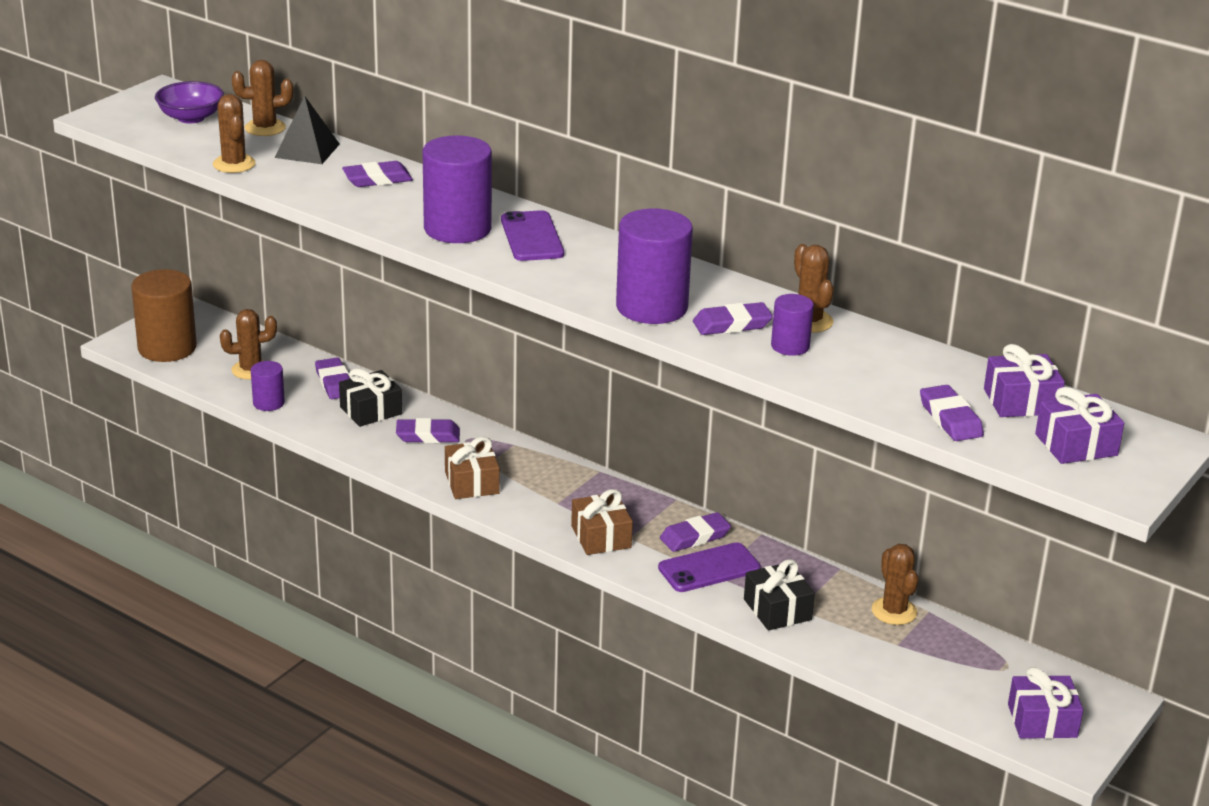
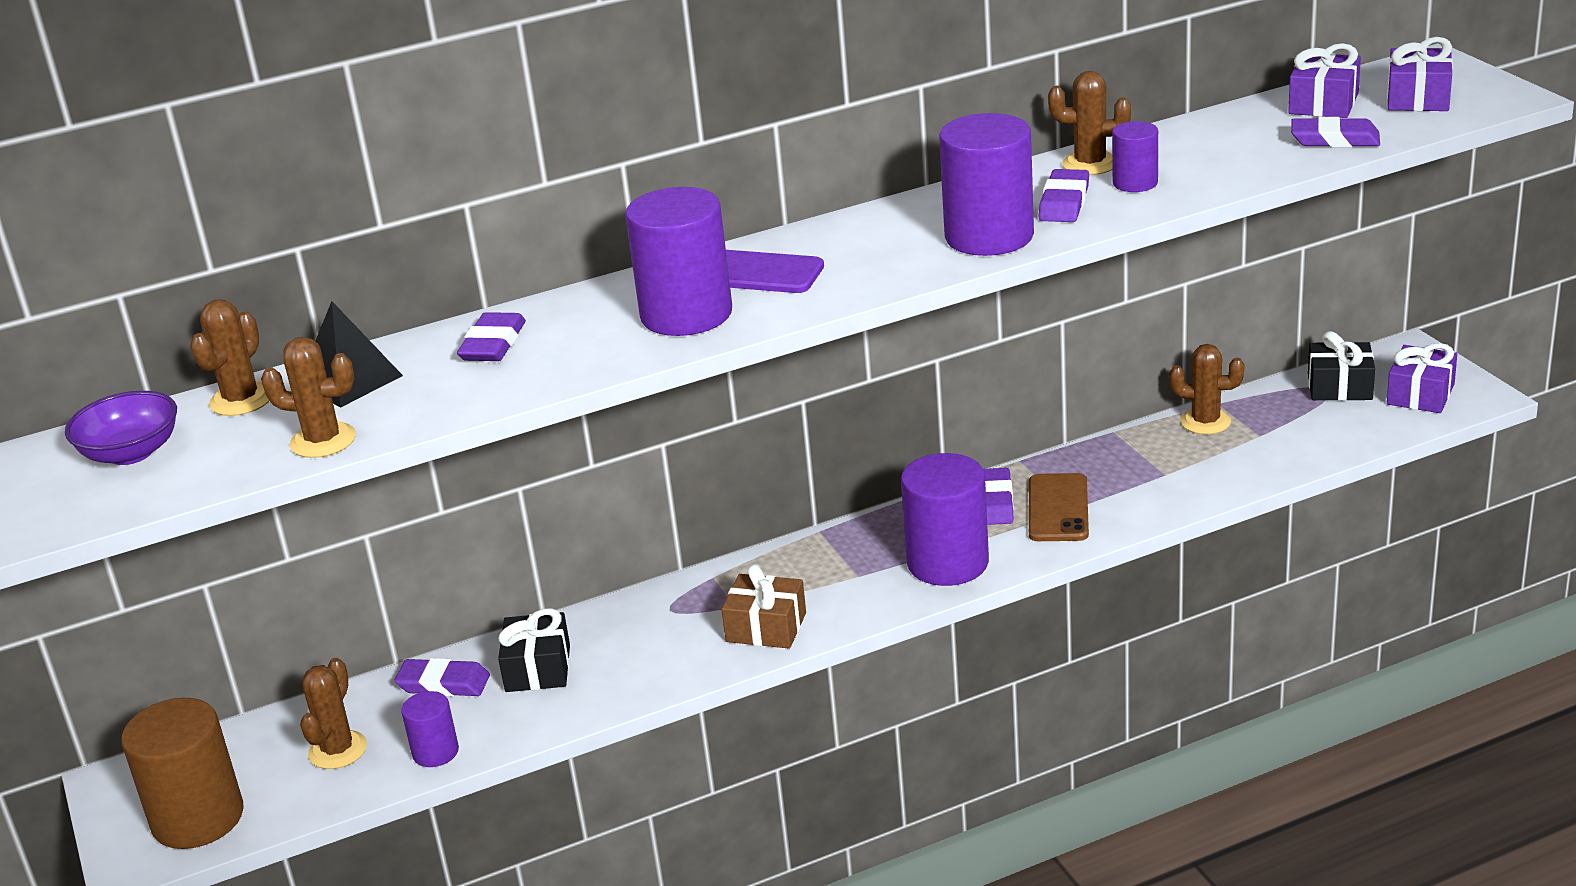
camera: 55 degrees left, 0 degrees up
(428, 435) = (636, 636): purple eraser -> none
(601, 537) = (948, 563): brown gift -> purple cylinder
(709, 568) = (1058, 508): purple phone -> brown phone
(777, 609) = (1158, 487): black gift -> black gift (1339, 387)

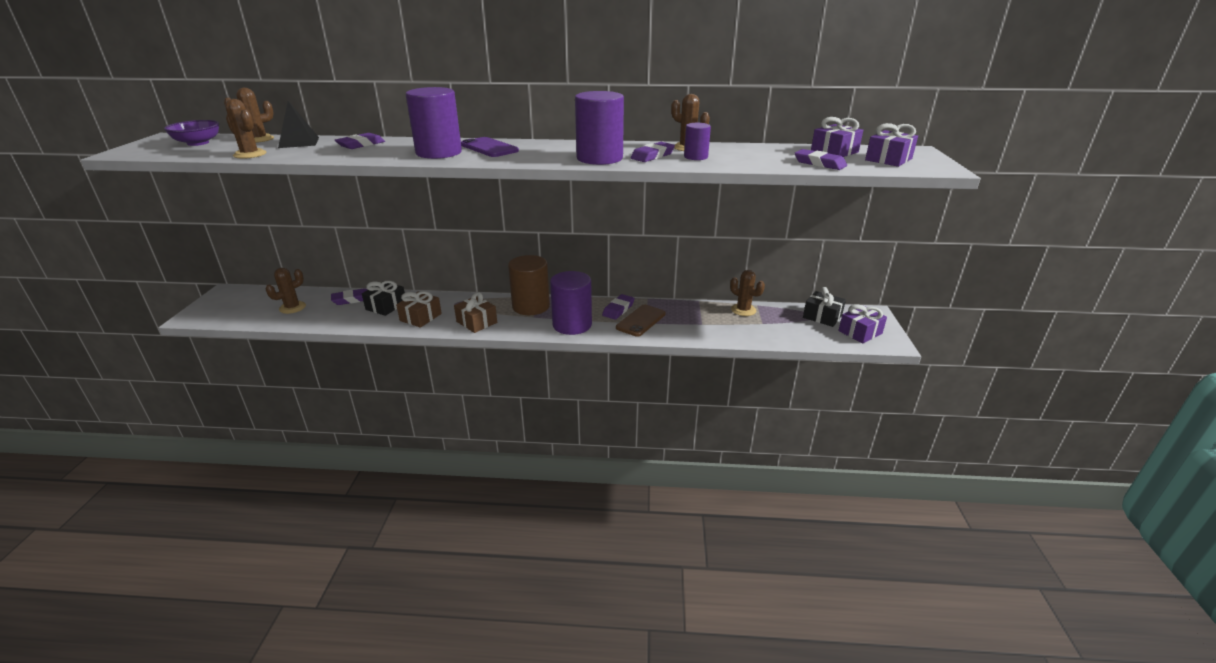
camera: 25 degrees right, 0 degrees up
(198, 818) = (225, 312): brown cylinder -> brown cylinder (531, 306)
(435, 752) = (317, 320): purple cylinder -> none
(443, 683) = (352, 299): purple eraser -> purple eraser turned 60 degrees counterclockwise
(643, 661) = (420, 317): none -> brown gift

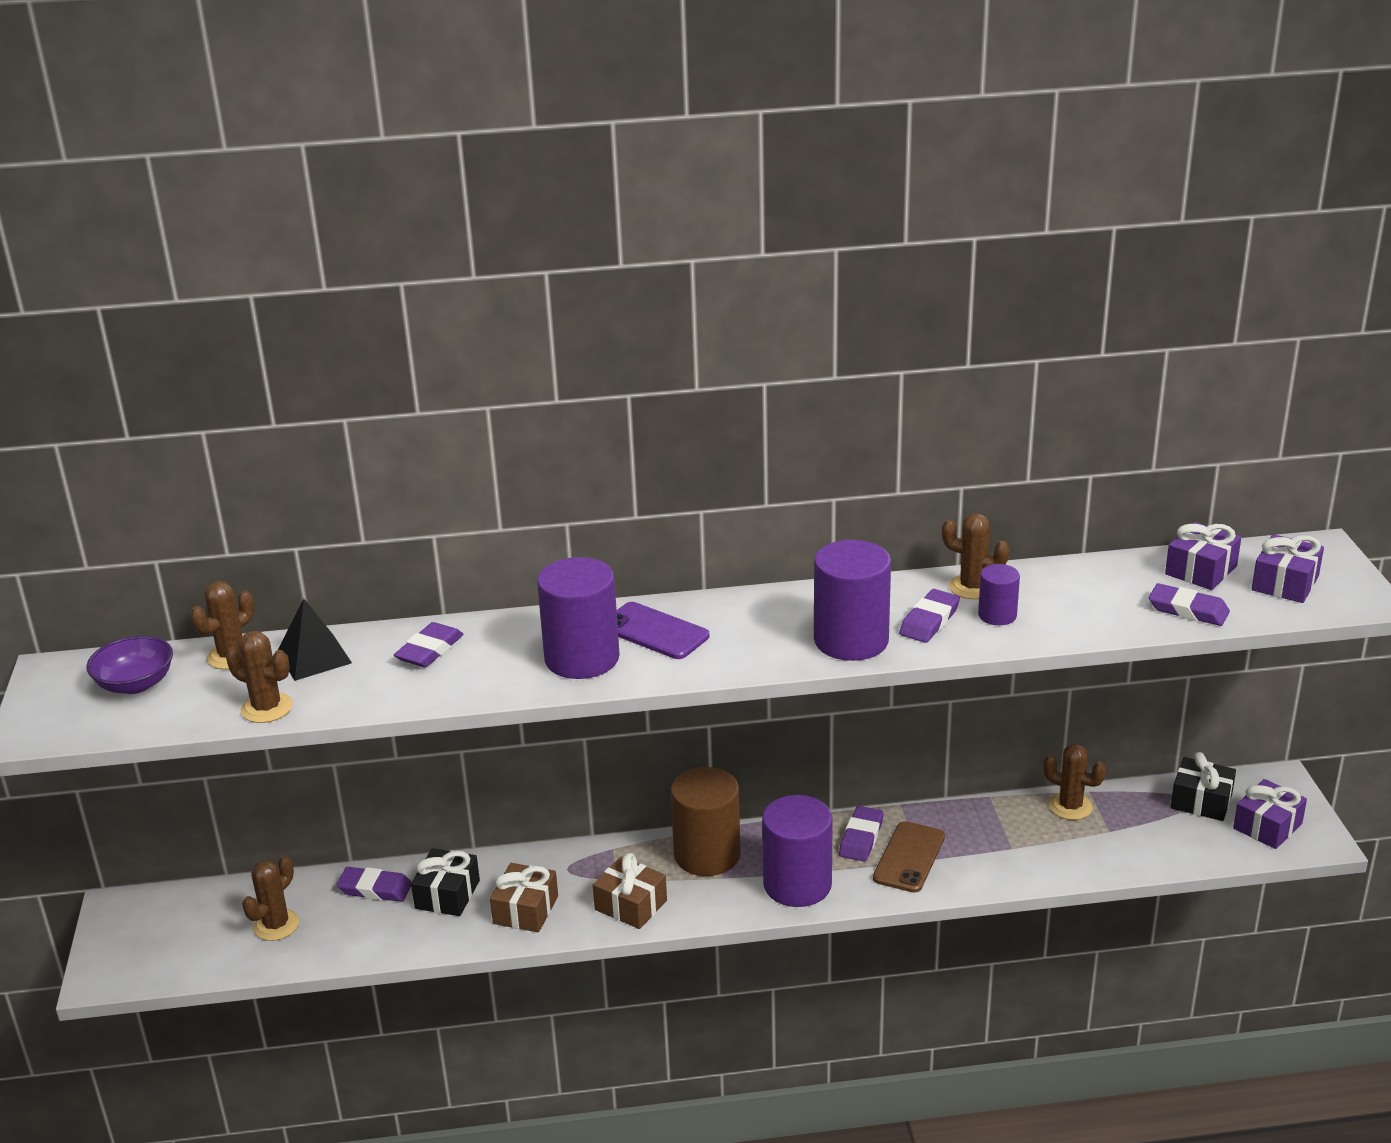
camera: 10 degrees left, 0 degrees up
(352, 299) = (375, 889): purple eraser -> purple eraser turned 45 degrees clockwise

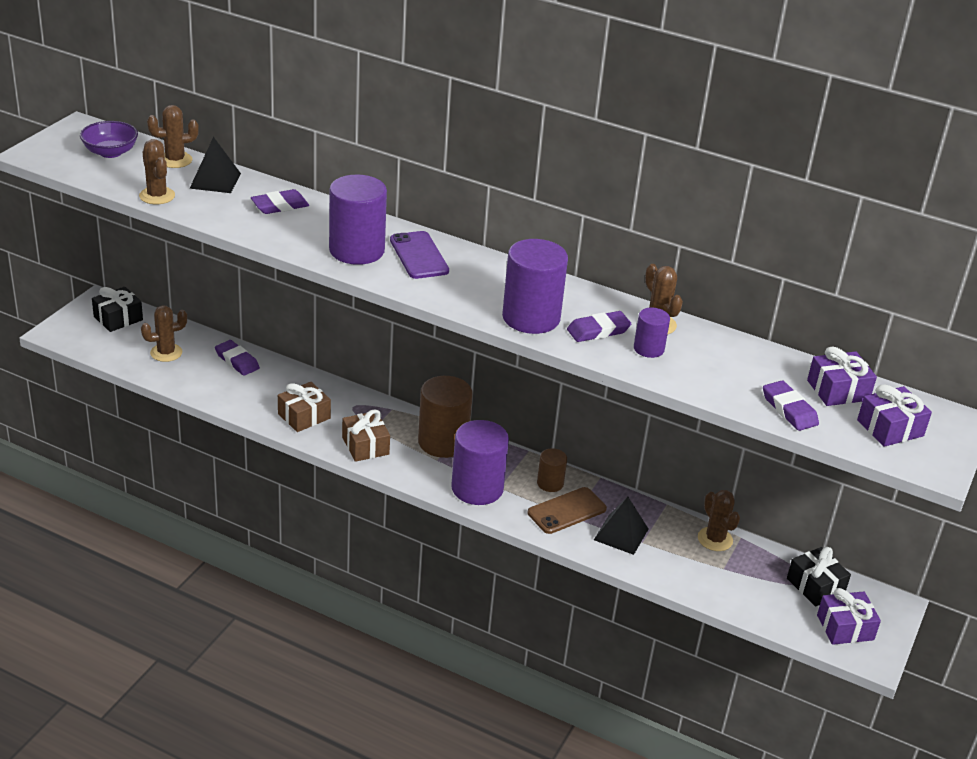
camera: 30 degrees right, 5 degrees up
(447, 894) = (271, 385): black gift -> black gift (118, 318)
(861, 838) = (550, 483): purple eraser -> brown cylinder
(984, 851) = (621, 534): none -> black pyramid

